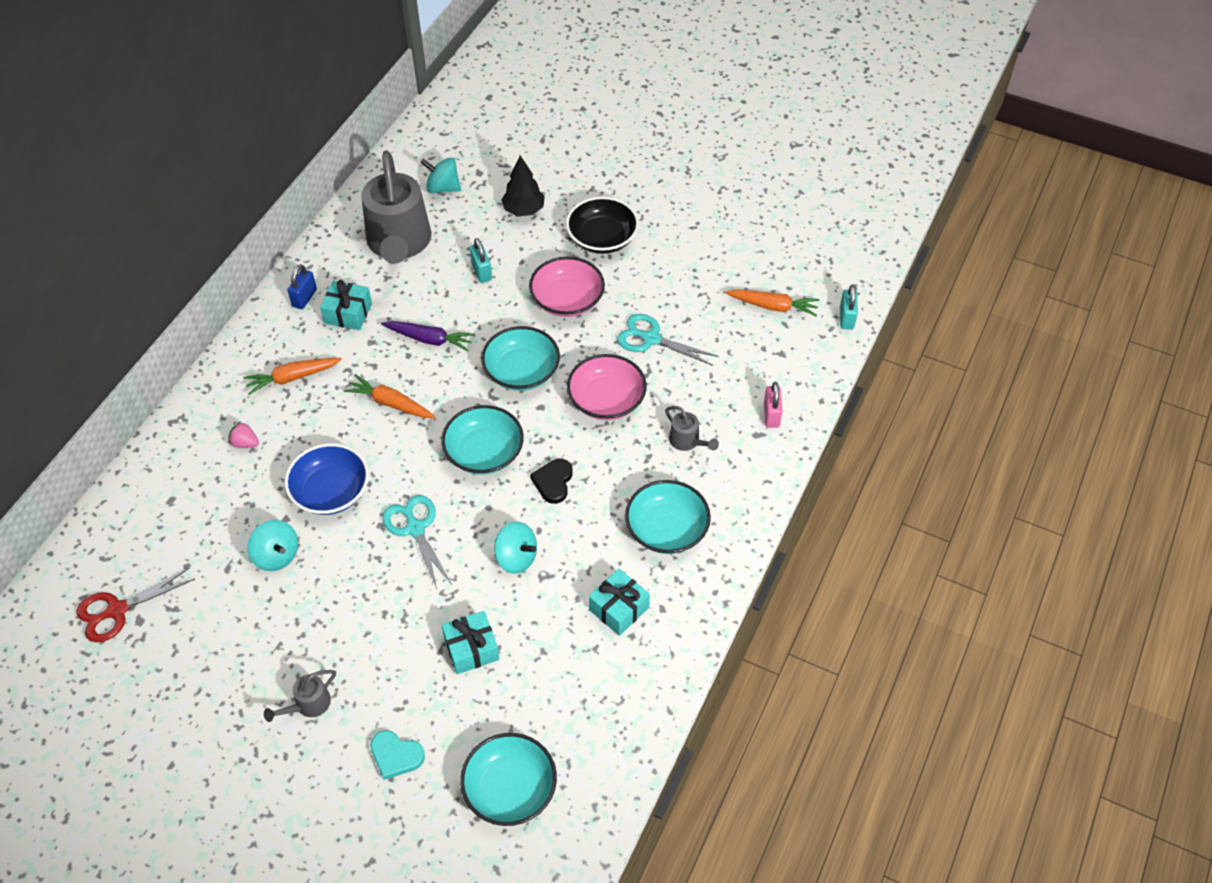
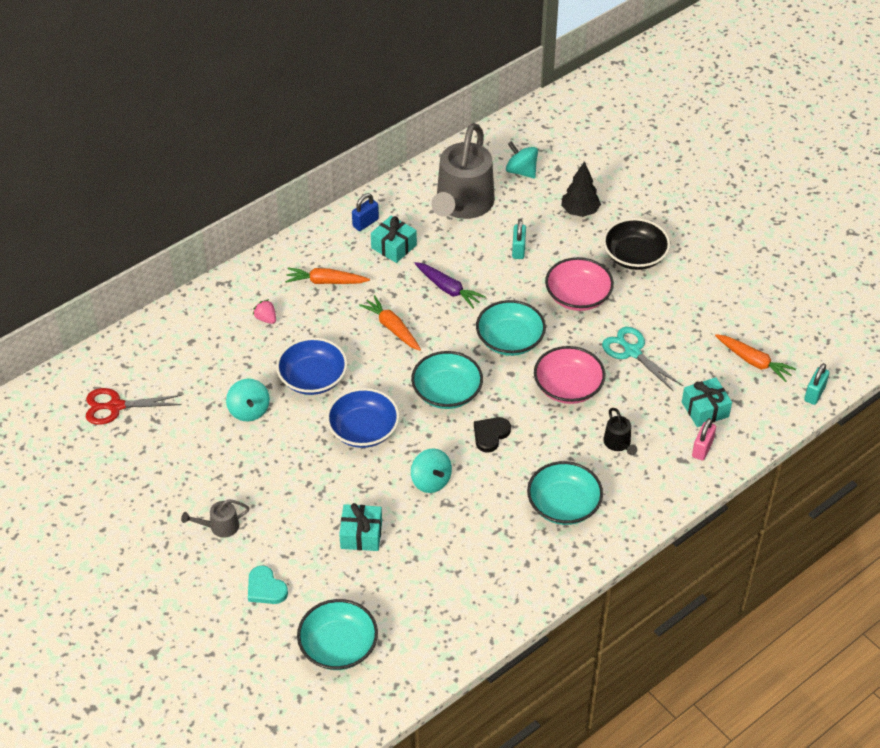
camera: 25 degrees right, 5 degrees down
(415, 529) = (363, 430): turquoise scissors -> blue bowl
(619, 608) = (492, 550): turquoise gift -> turquoise gift (705, 409)
(687, 442) = (618, 444): grey watering can -> black watering can

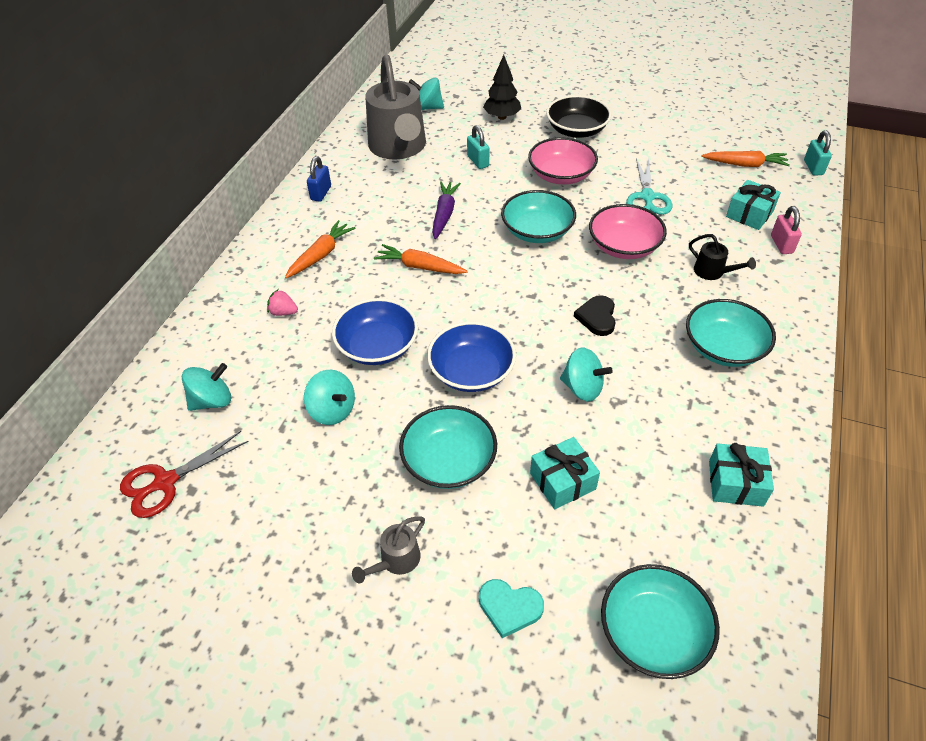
camera: 30 degrees left, 0 degrees up
(176, 364) = (212, 401): none -> turquoise spinning top
(325, 282) = (321, 255): orange carrot -> orange carrot turned 150 degrees clockwise
(394, 246) = (364, 201): turquoise gift -> turquoise gift (735, 483)
(447, 392) = (521, 299): turquoise bowl -> turquoise bowl (449, 461)
(448, 289) = (444, 214): purple carrot -> purple carrot turned 90 degrees counterclockwise
(632, 352) = (647, 197): turquoise scissors -> turquoise scissors turned 105 degrees counterclockwise

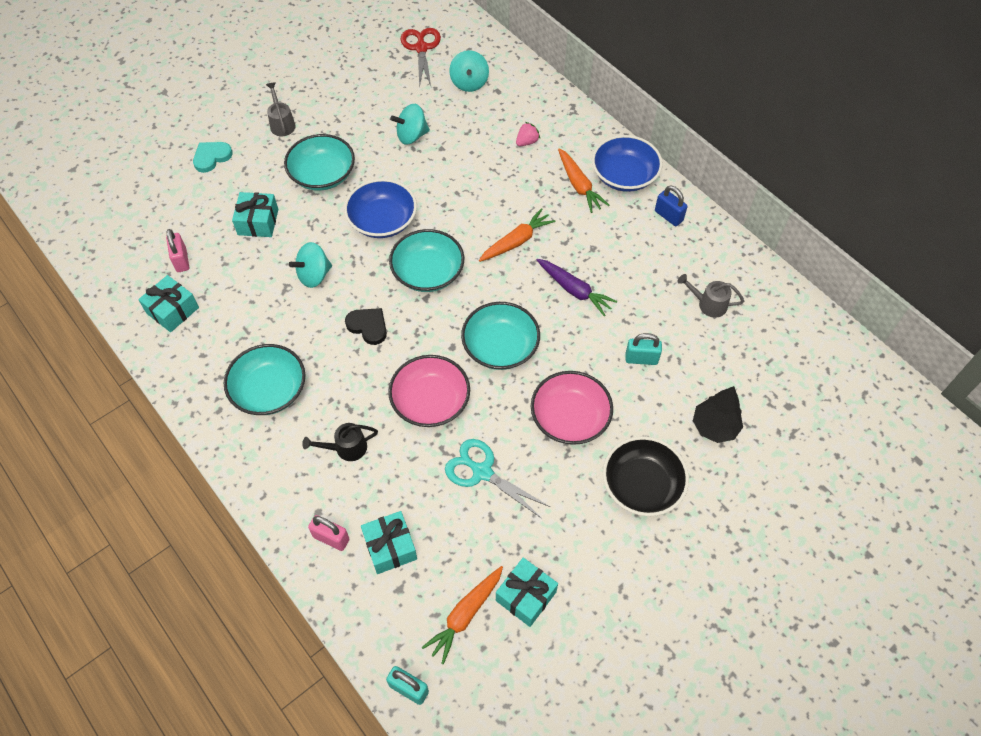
camera: 120 degrees right, 10 degrees up
(377, 346) = (449, 180): blue bowl -> blue bowl (624, 176)
(399, 148) = (708, 304): grey watering can -> grey watering can, size x0.42
(427, 108) = (776, 365): turquoise spinning top -> none
(653, 632) = (141, 209): turquoise bowl -> turquoise bowl (428, 272)
(675, 522) = (181, 260): none -> pink padlock
(702, 147) = (526, 596): none -> turquoise gift

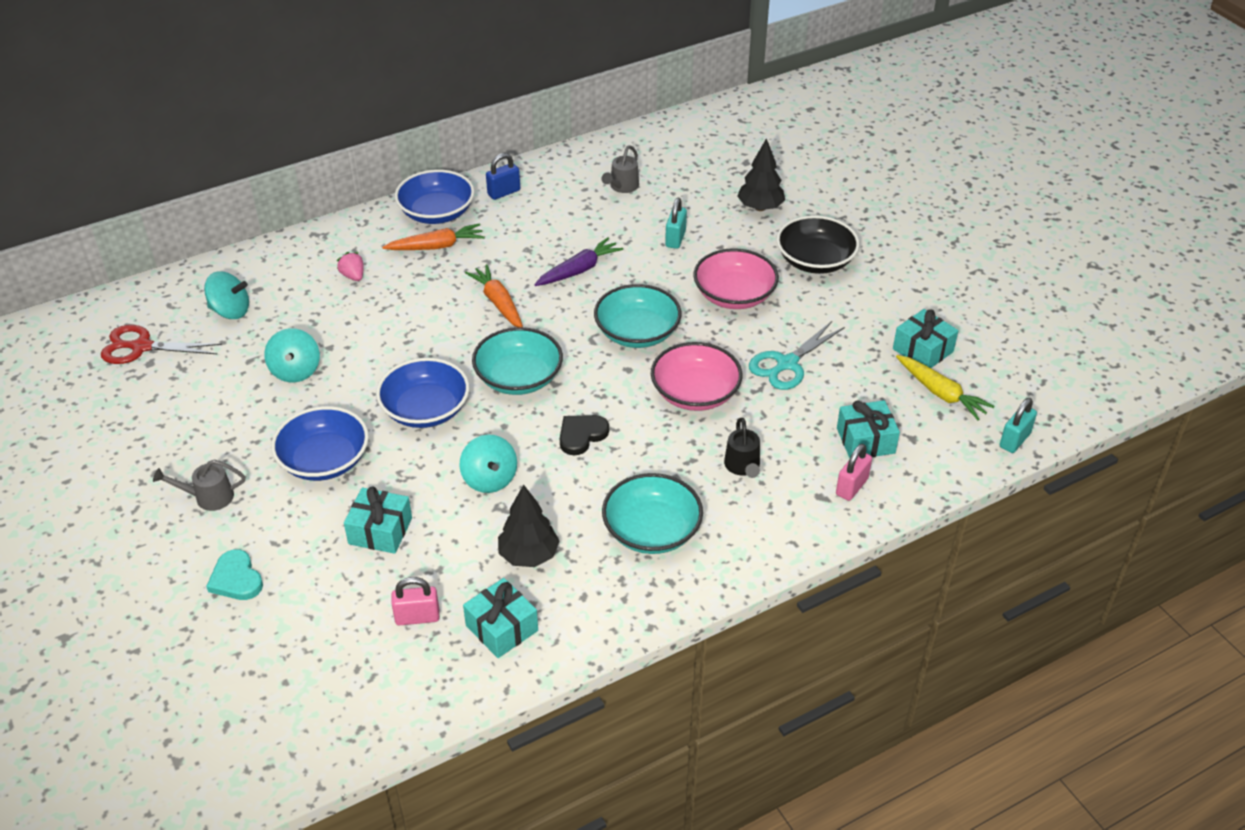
camera: 80 degrees left, 15 degrees down
(240, 314) = (528, 555): none -> black tree
(322, 175) = (324, 460): turquoise bowl -> blue bowl
(465, 615) = (941, 393): orange carrot -> yellow carrot

